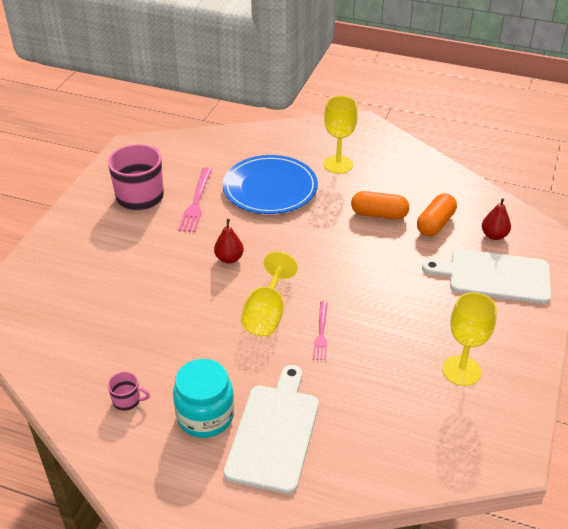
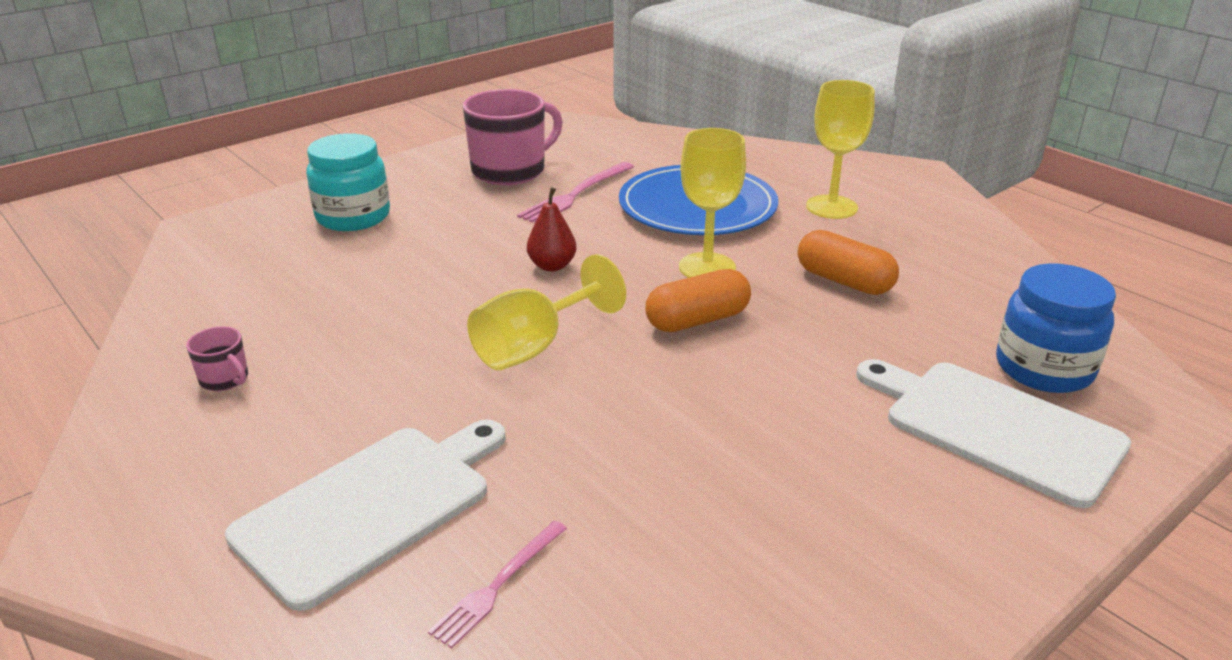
camera: 30 degrees right, 10 degrees down
(205, 416) = (300, 441): turquoise jar -> turquoise jar (353, 217)
(321, 333) = (593, 400): pink fork -> pink fork (498, 585)
(435, 224) = (937, 320): orange capsule -> orange capsule (697, 320)
(461, 370) = (797, 551): yellow goblet -> yellow goblet (707, 267)
(494, 235) = (1043, 369): red pear -> blue jar

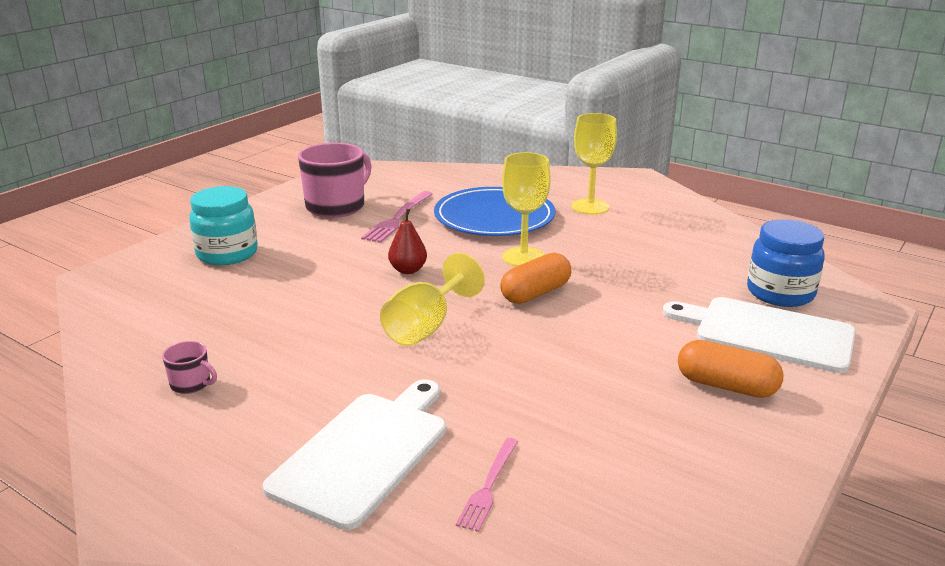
camera: 15 degrees left, 5 degrees down
(844, 281) = (624, 255): orange capsule -> orange capsule (726, 386)

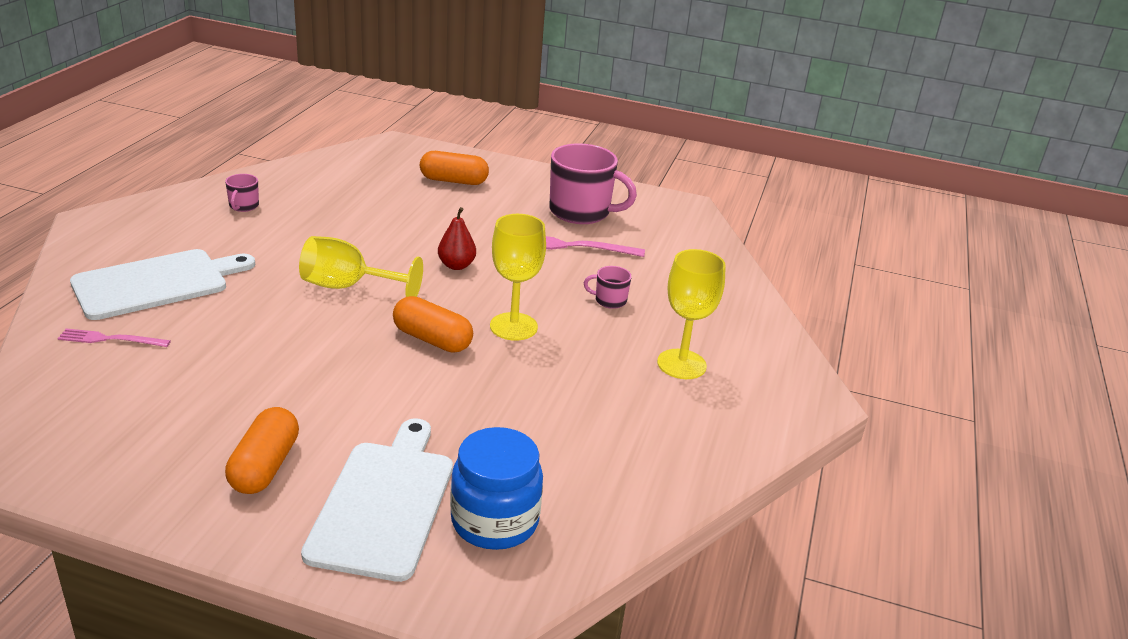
camera: 70 degrees right, 5 degrees up
(227, 254) = (454, 181): turquoise jar -> orange capsule
(364, 452) = (156, 283): white cutting board -> white cutting board turned 45 degrees counterclockwise
(494, 217) = (609, 300): blue plate -> pink mug

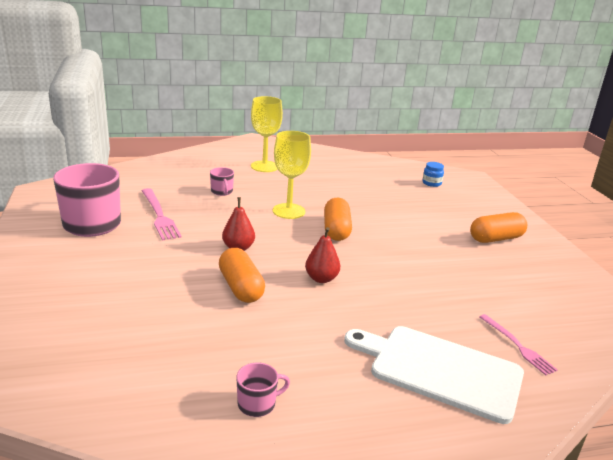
camera: 120 degrees left, 5 degrees down
(348, 287) = (321, 279): yellow goblet -> red pear
(384, 503) = (463, 205): white cutting board -> none
(454, 181) = (72, 297): orange capsule -> orange capsule (241, 287)
(494, 521) = (431, 183): blue jar -> blue jar, size x0.48

